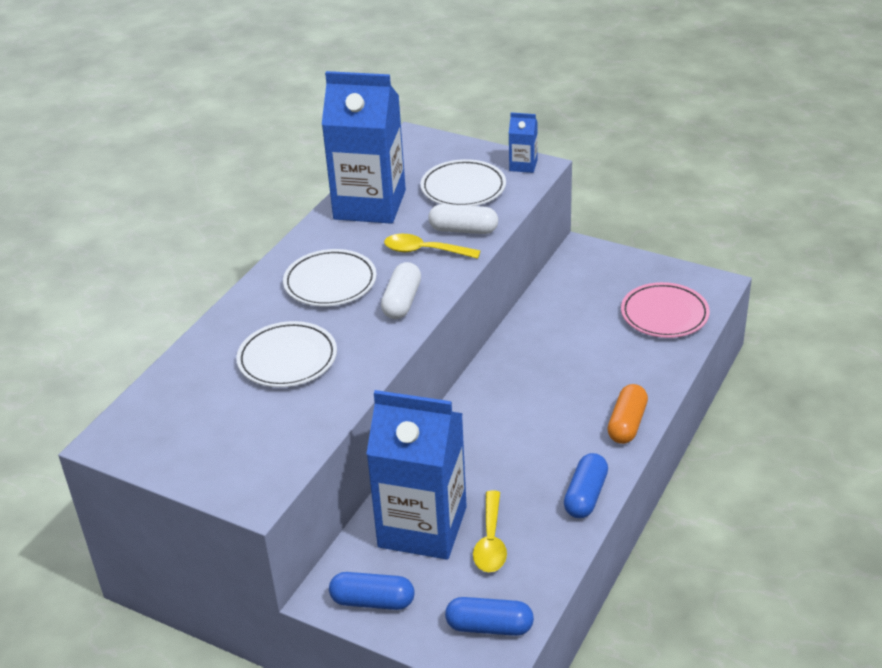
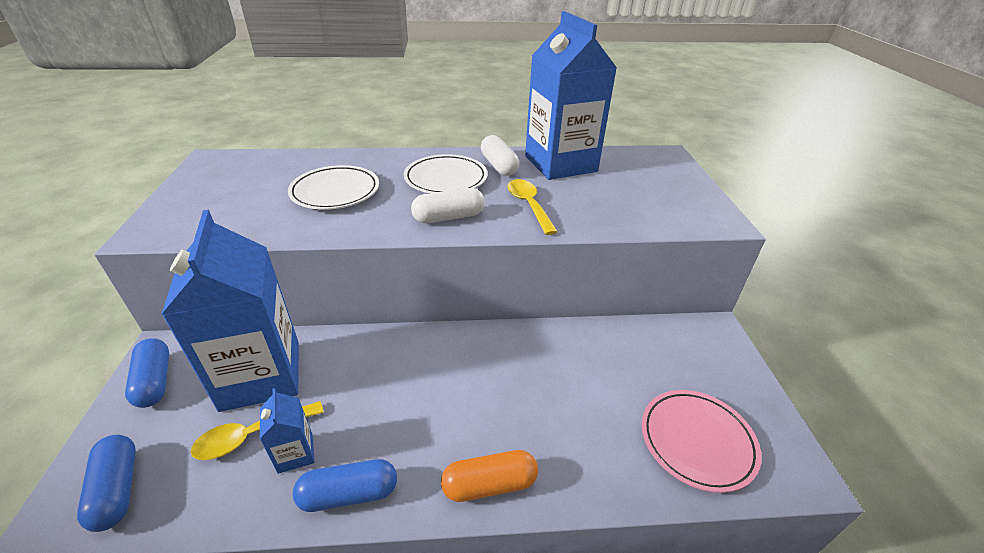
camera: 55 degrees right, 0 degrees up
(463, 188) = (636, 195): white plate -> none
(463, 230) = (579, 214): white capsule -> white capsule (498, 166)
(523, 165) = (713, 214): blue carton -> blue carton (295, 453)

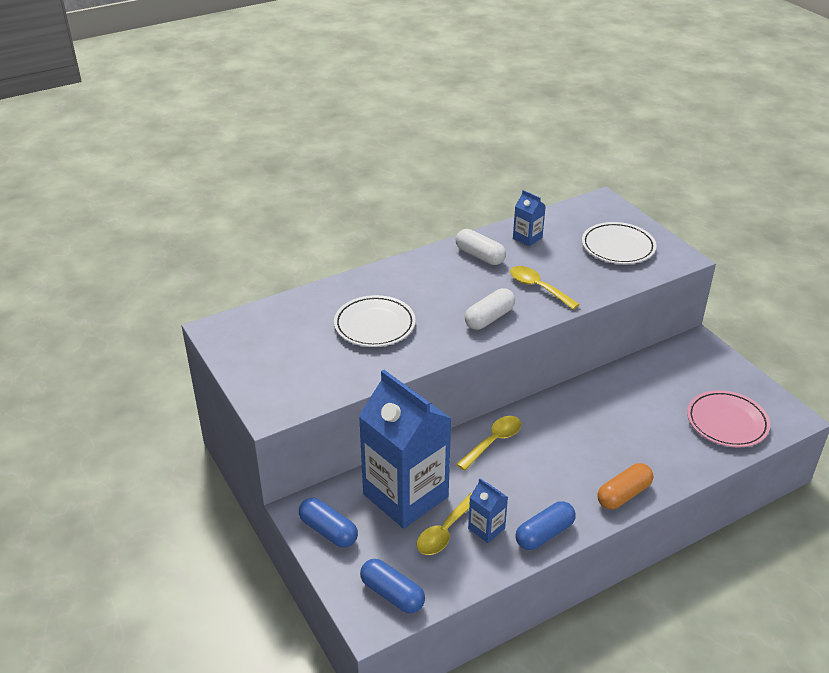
camera: 25 degrees left, 0 degrees up
(401, 353) = (493, 442): none -> yellow spoon
(446, 179) = (450, 283): white plate -> white plate (618, 247)
(560, 164) = (527, 238): blue carton -> blue carton, size x0.42

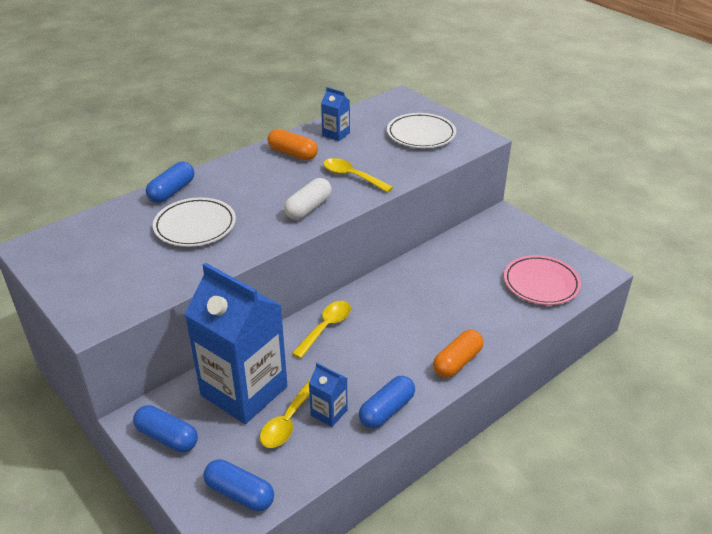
camera: 10 degrees left, 0 degrees up
(354, 285) = (172, 191): none -> blue capsule
(480, 256) = (292, 153): white capsule -> orange capsule

